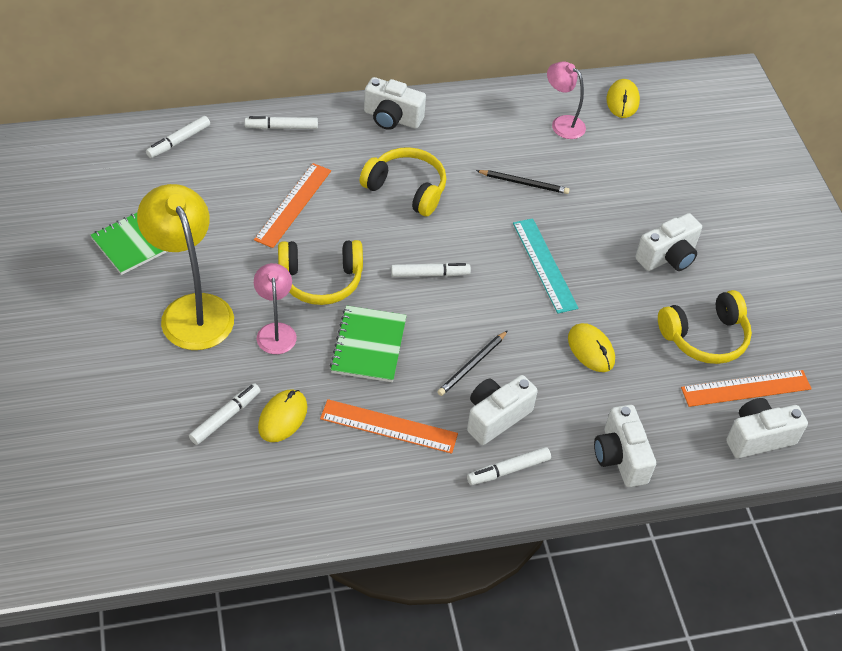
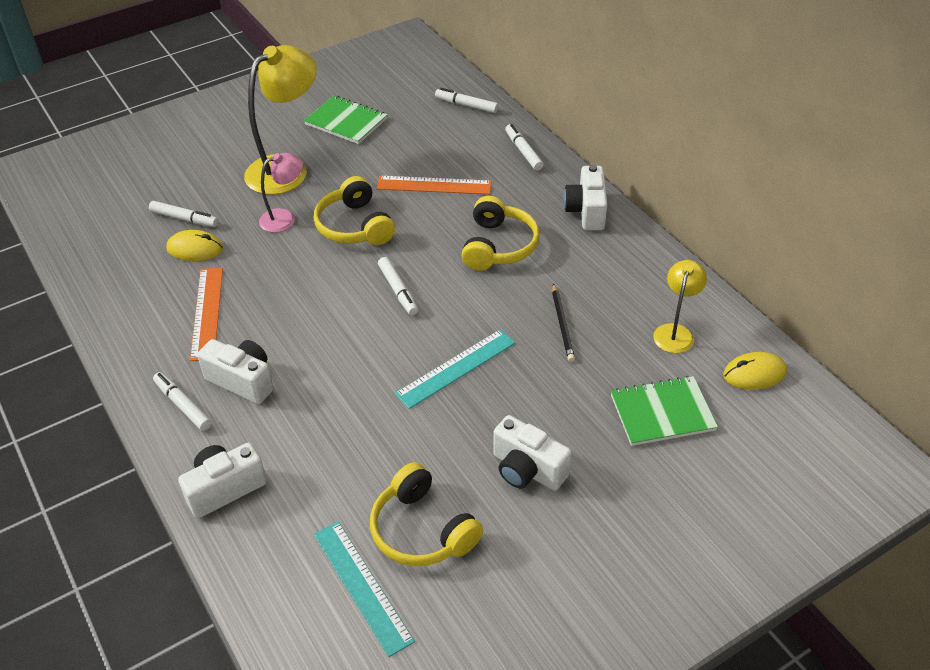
camera: 75 degrees right, 5 degrees down
(369, 345) = (293, 275): green notebook -> green notebook (662, 413)
(472, 365) = (299, 348): black pencil -> none
(562, 123) = (675, 332): pink lamp -> yellow lamp
(591, 350) = (358, 432): yellow mouse -> none
(746, 388) = (362, 586): orange ruler -> turquoise ruler
(758, 438) = (293, 612): white camera -> none

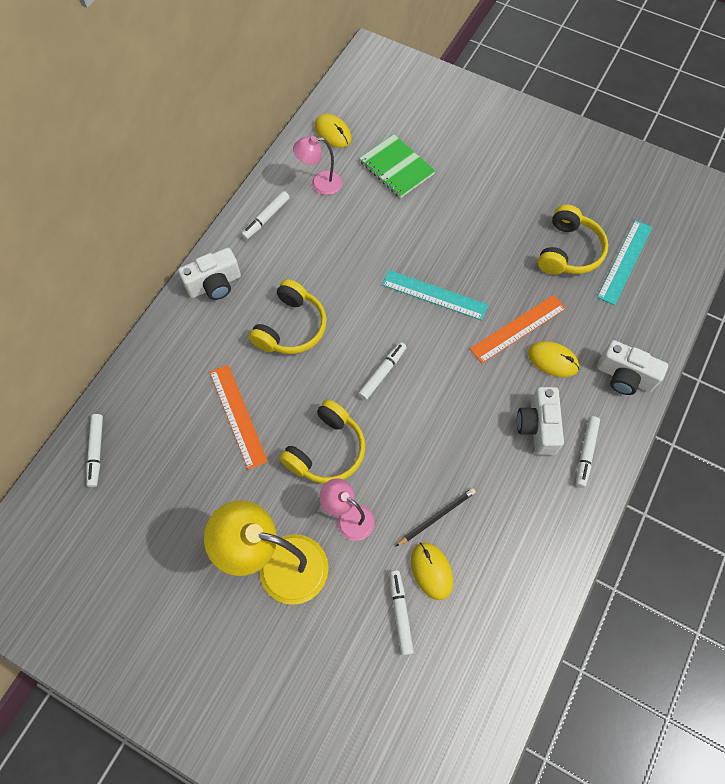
camera: 120 degrees left, 20 degrees up
(207, 313) = (493, 502): orange ruler -> orange ruler (518, 328)
(298, 432) = (552, 360): none -> yellow mouse
(346, 122) = (174, 555): green notebook -> none
(498, 246) = (291, 327): yellow headphones -> yellow headphones turned 135 degrees clockwise
(523, 151) = (152, 366): white marker -> white marker (266, 218)
(527, 469) = (488, 218): white camera -> none
(562, 324) = (352, 250): black pencil -> black pencil (436, 516)
(675, 332) = (320, 184): yellow lamp -> pink lamp

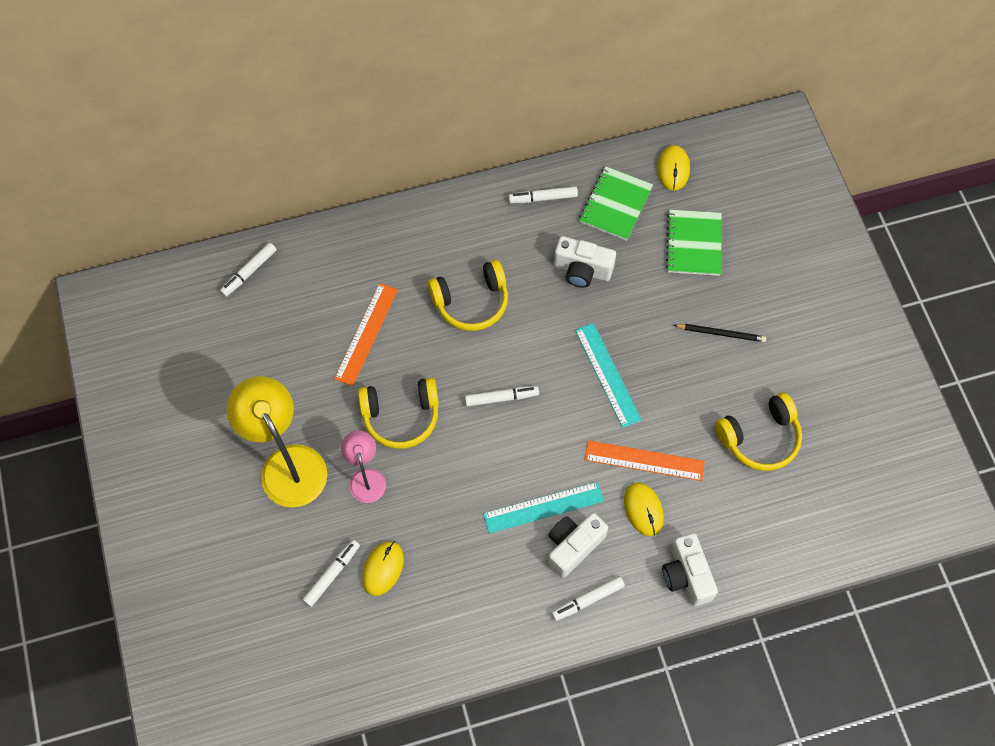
camera: 45 degrees right, 0 degrees up
(214, 284) = (450, 219): white camera -> white camera (582, 270)
(320, 184) = (615, 205): pink lamp -> green notebook
(436, 516) = (427, 536): black pencil -> black pencil (721, 333)
(625, 262) = (798, 489): turquoise ruler -> turquoise ruler (543, 507)

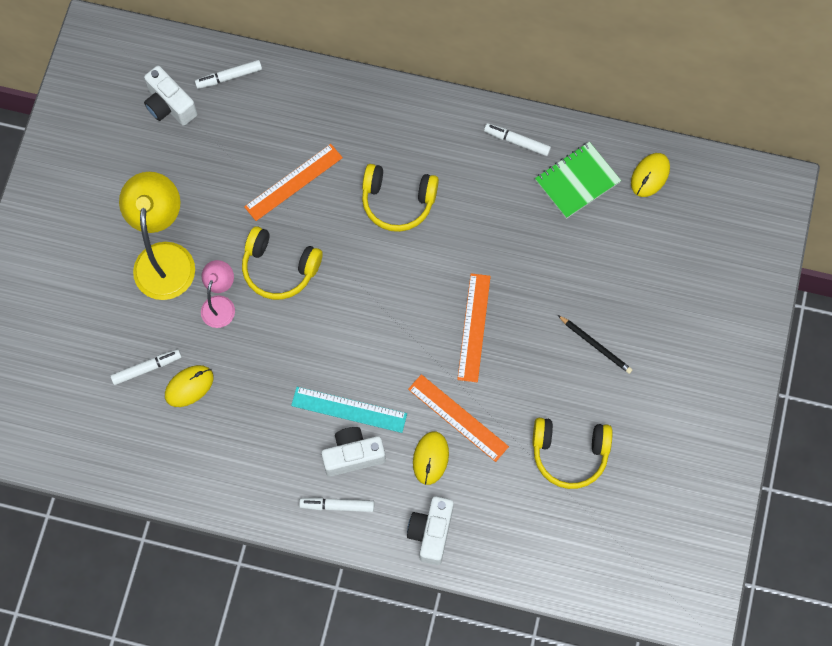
camera: 30 degrees right, 5 degrees up
(501, 398) = (371, 298): white marker -> none
(582, 270) = (510, 224): white camera -> white camera (169, 105)
(607, 374) = (474, 327): turquoise ruler -> orange ruler
(694, 244) = (624, 253): green notebook -> none

